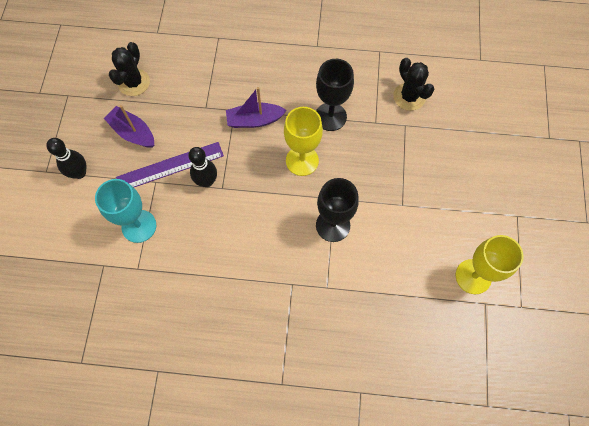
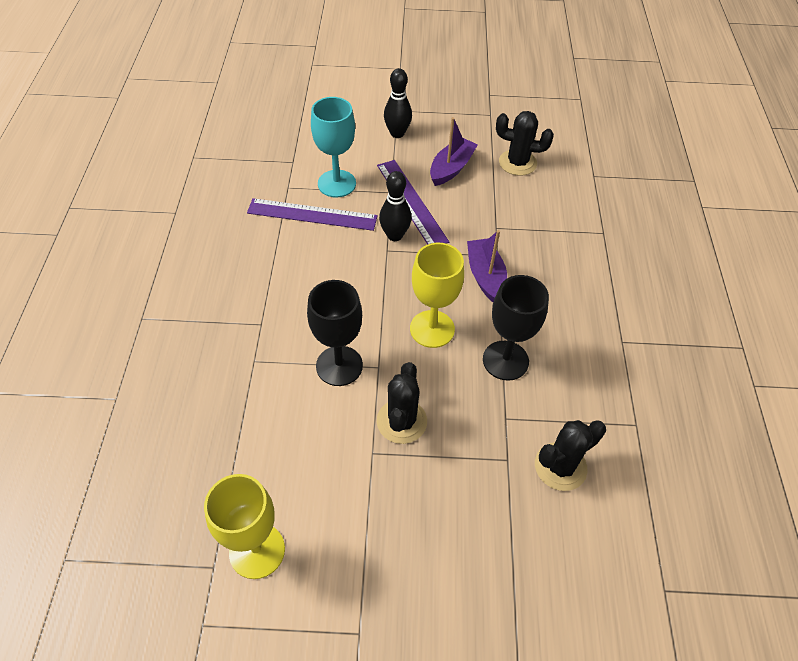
camera: 85 degrees right, 15 degrees down
(175, 247) = (312, 215): none -> purple ruler
(378, 185) = (401, 421): none -> black cactus

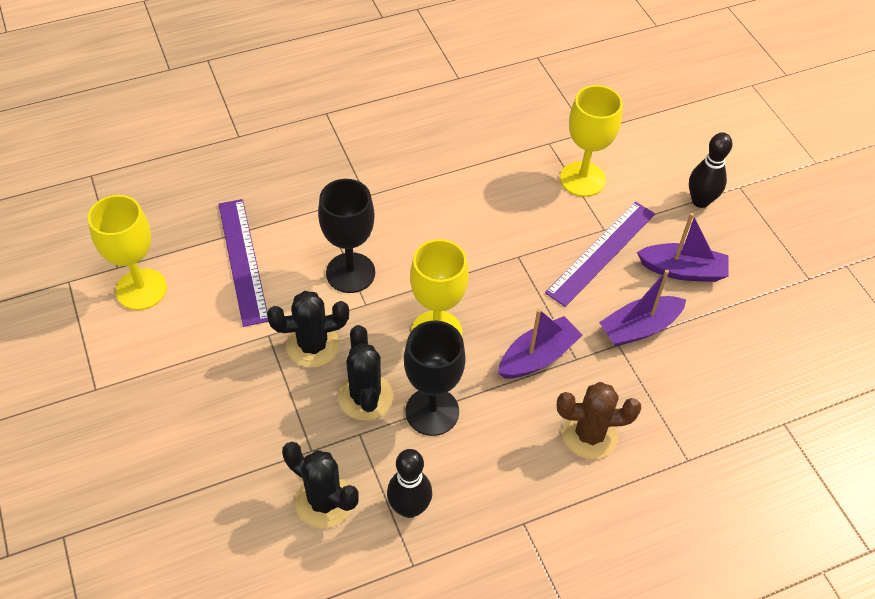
camera: 65 degrees right, 0 degrees up
(312, 215) = (524, 177): purple ruler -> purple ruler (242, 260)
(336, 183) = (582, 179): turquoise goblet -> yellow goblet
(394, 235) = (542, 255): black bowling pin -> black bowling pin (409, 507)
(488, 211) = (639, 328): none -> purple boat
(517, 163) = (743, 333): black cactus -> black cactus (365, 397)
(564, 274) = (589, 434): none -> brown cactus

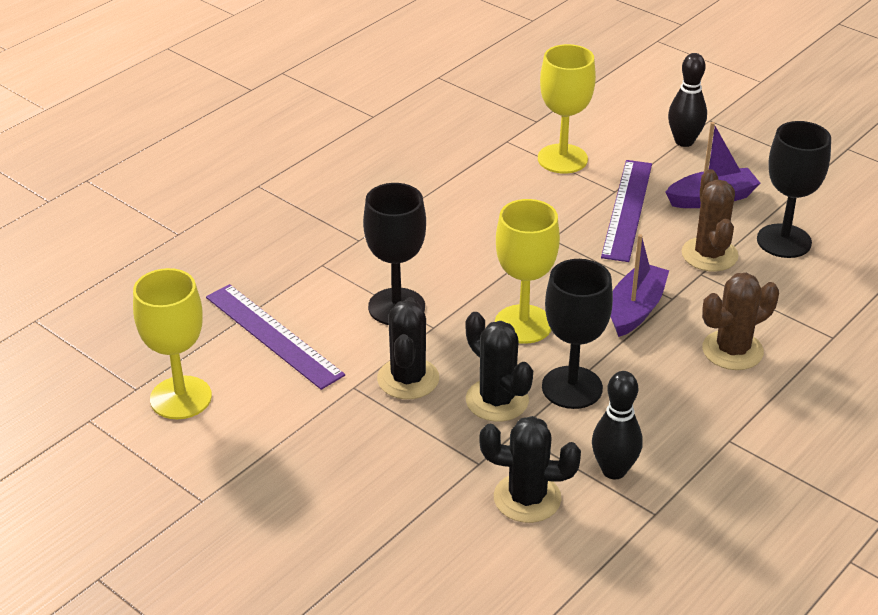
camera: 25 degrees left, 15 degrees down
(313, 345) = (408, 379): black cactus -> black cactus turned 45 degrees counterclockwise
(639, 328) = (709, 255): purple boat -> brown cactus
(715, 341) = (784, 241): none -> black goblet

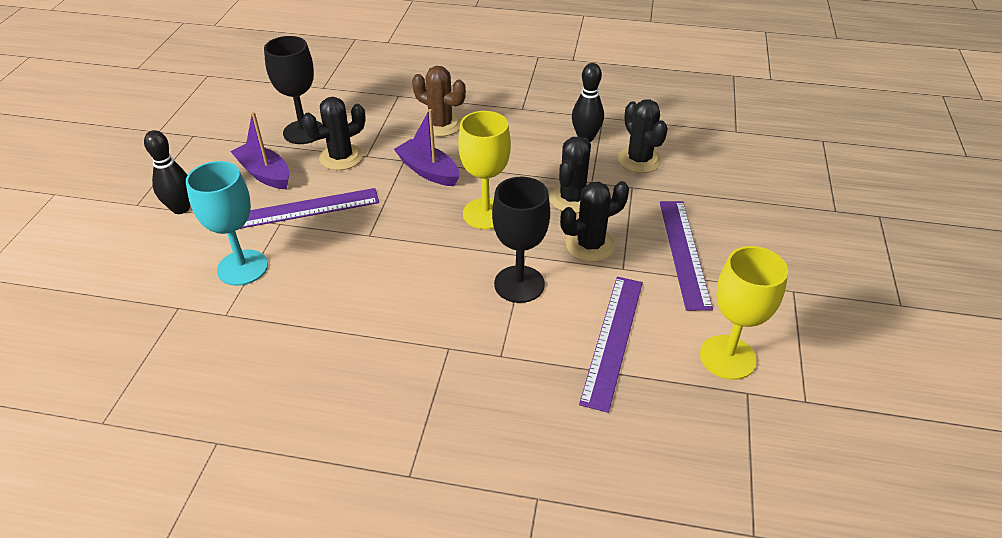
camera: 120 degrees left, 5 degrees up
(333, 445) = (683, 252): none -> purple ruler
(562, 159) = (242, 267): yellow goblet -> turquoise goblet
(572, 387) = (531, 173): black goblet -> none
(636, 309) = (428, 171): purple boat -> purple boat turned 45 degrees clockwise
(709, 255) = (341, 157): brown cactus -> black cactus

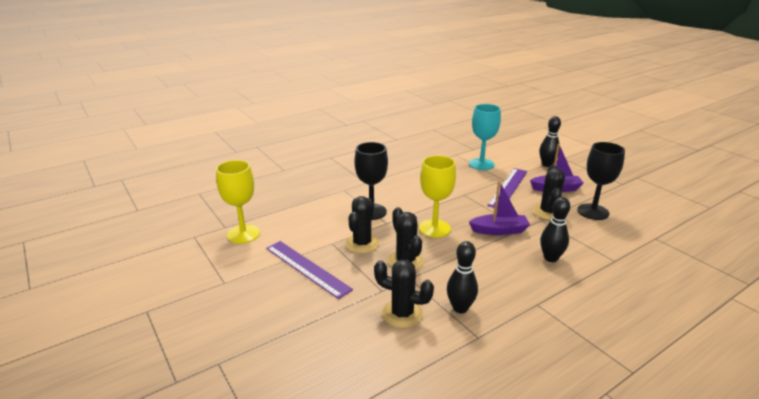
camera: 135 degrees right, 15 degrees down
(441, 125) = (550, 258): brown cactus -> black bowling pin
(613, 340) = (304, 215): purple ruler -> none

